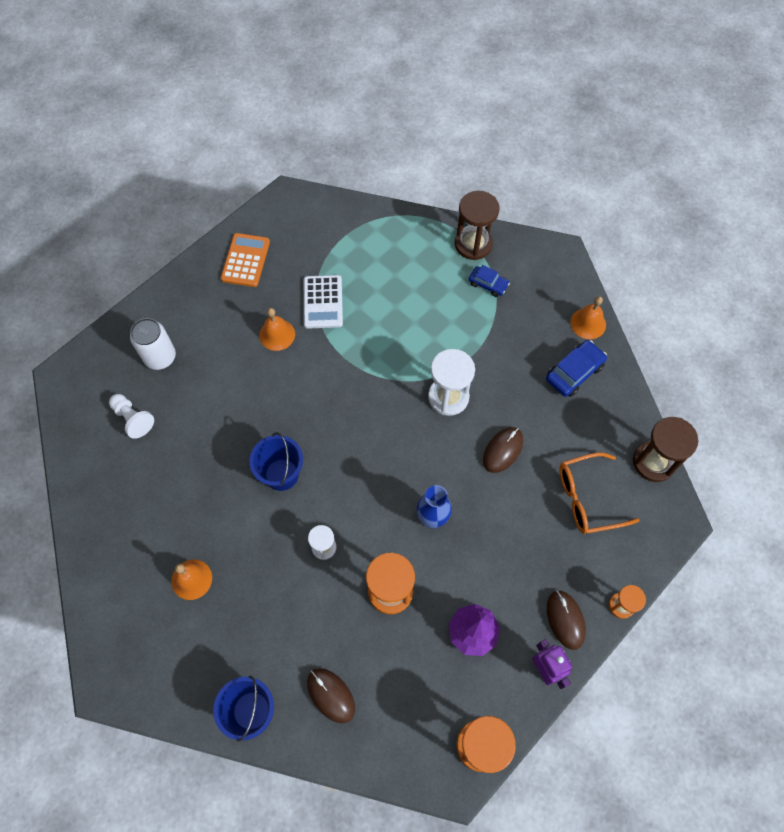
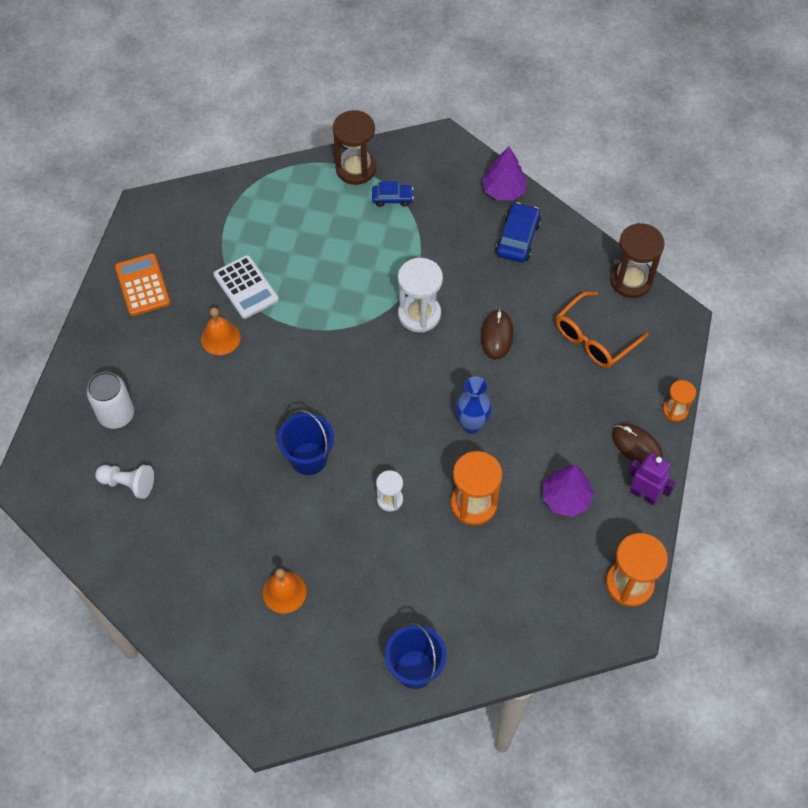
camera: 30 degrees left, 5 degrees down
(331, 695) = (477, 617): brown mouse -> none
(588, 323) = (503, 190): orange bell -> purple tree

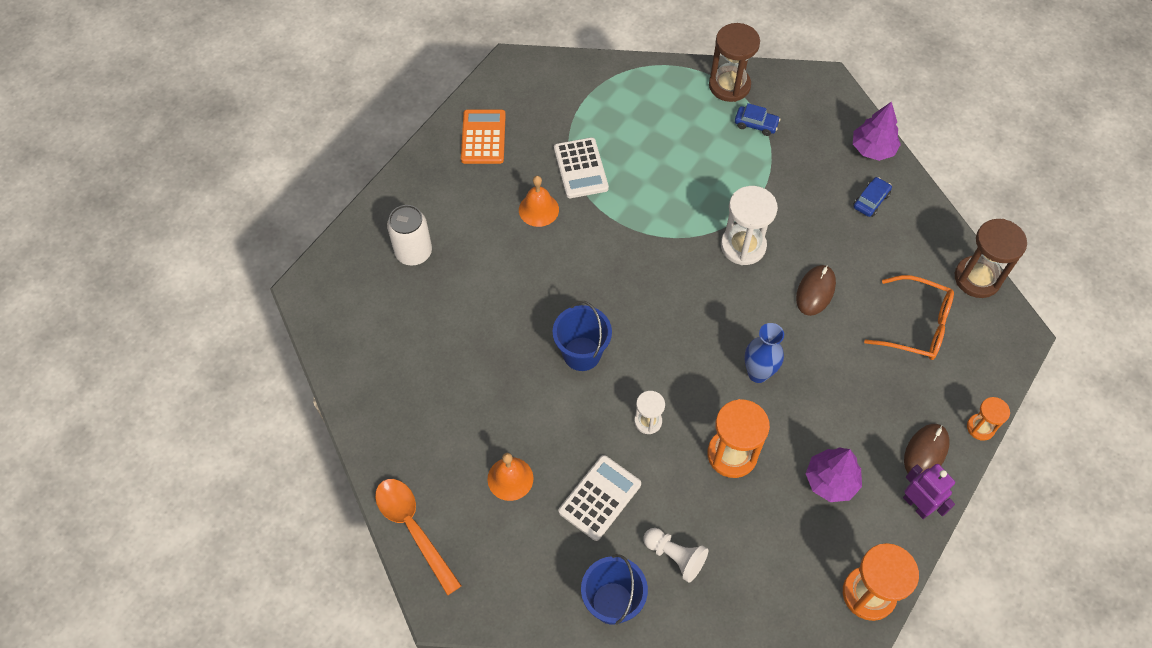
camera: 20 degrees right, 0 degrees up
(128, 484) = (400, 322): white pawn -> white pawn (675, 556)
(212, 667) = (413, 528): none -> orange spoon
(371, 581) = (600, 498): none -> white calculator
(517, 238) = (871, 201): blue car -> blue car, size x0.64
(594, 338) = (917, 326): orange glasses -> orange glasses turned 135 degrees counterclockwise
(636, 446) = (925, 452): brown mouse -> brown mouse turned 60 degrees clockwise

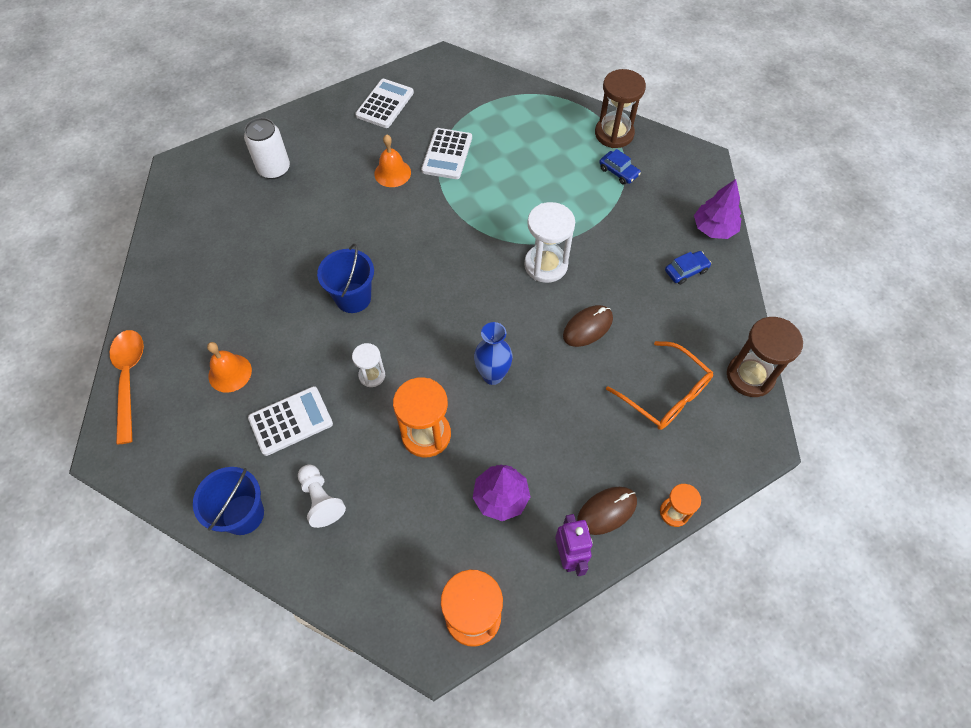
camera: 25 degrees right, 0 degrees up
(483, 137) = (385, 104): orange calculator -> white calculator

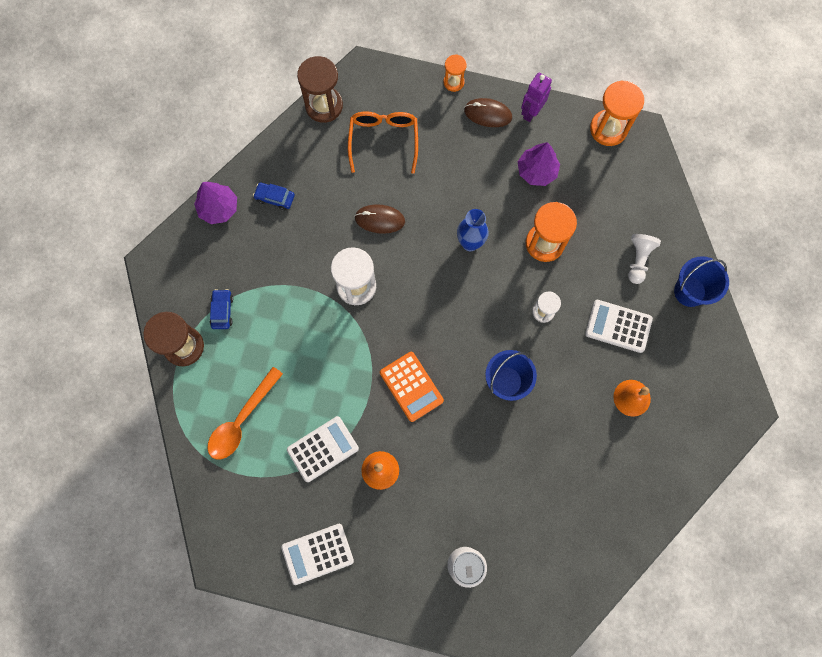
camera: 135 degrees left, 15 degrees up
(129, 379) = (701, 455): orange spoon -> orange spoon (241, 420)
(426, 236) = (411, 386): none -> orange calculator

